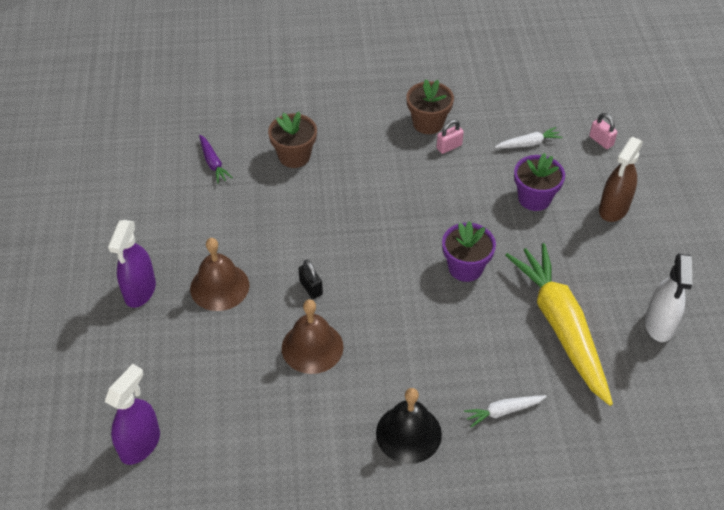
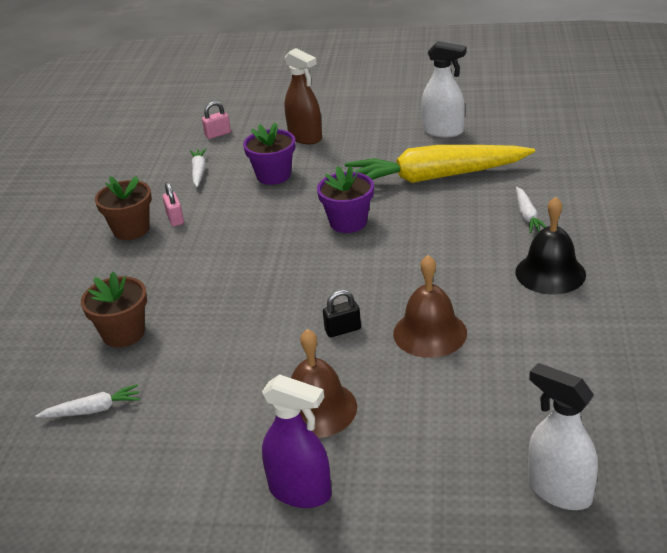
camera: 75 degrees left, 15 degrees down
(140, 444) = (559, 490): purple spray bottle -> white spray bottle
(213, 163) = (93, 410): purple carrot -> white carrot

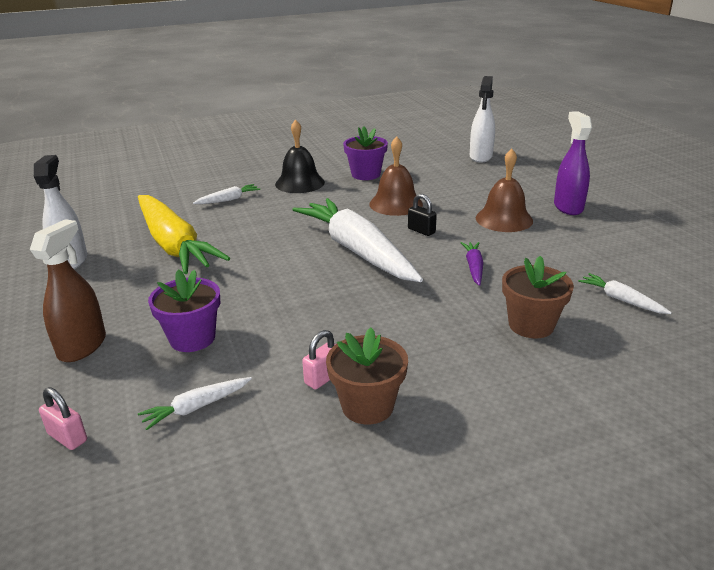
camera: 120 degrees left, 5 degrees down
(237, 338) = (474, 267): none -> purple carrot
(335, 274) = (357, 251): none -> white carrot
(348, 222) = (273, 266): purple flower pot -> purple flower pot (365, 174)

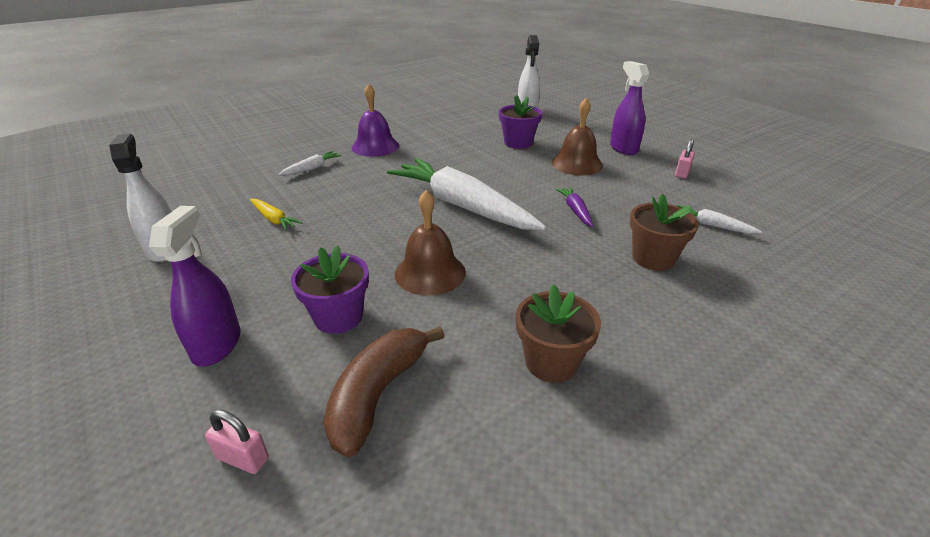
camera: 15 degrees left, 5 degrees up
(82, 346) = (217, 344): brown spray bottle -> purple spray bottle
(174, 244) = (274, 219): yellow carrot -> yellow carrot, size x0.41
(196, 407) = (378, 394): white carrot -> brown banana
(300, 183) = (375, 146): black bell -> purple bell
(323, 378) = (493, 339): pink padlock -> pink padlock (682, 173)
(365, 174) = (434, 133): purple flower pot -> purple flower pot (518, 143)
(396, 204) = (475, 158): brown bell -> brown bell (430, 272)
(421, 231) = (511, 181): black padlock -> none

